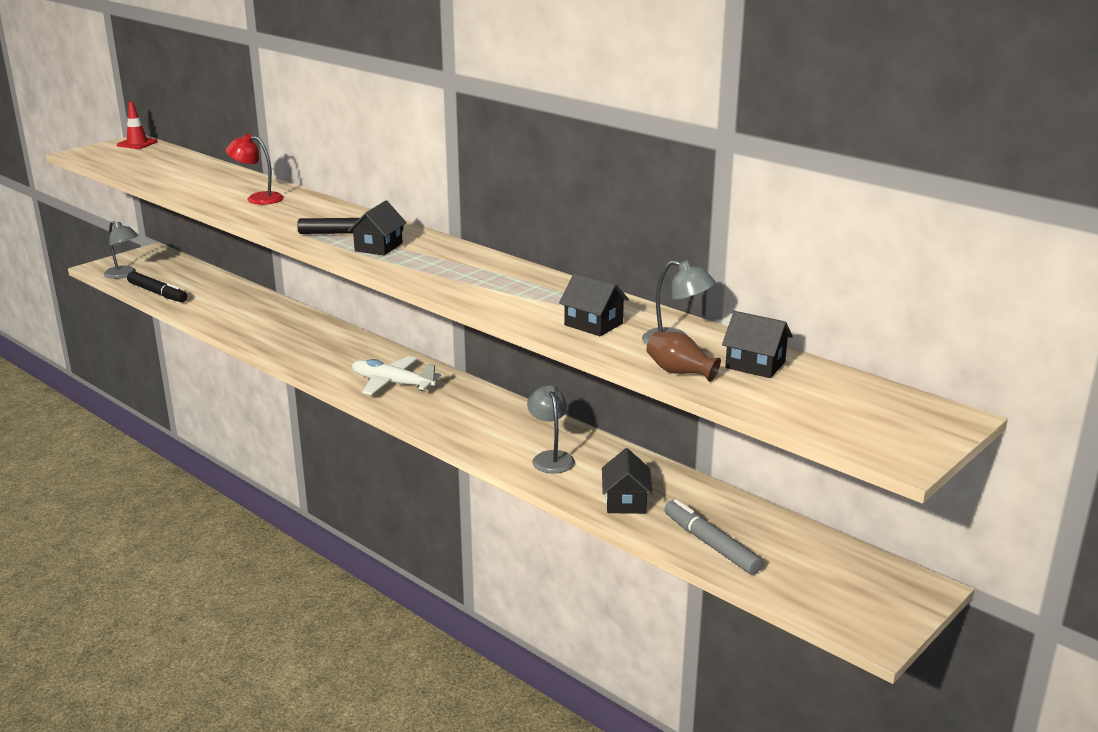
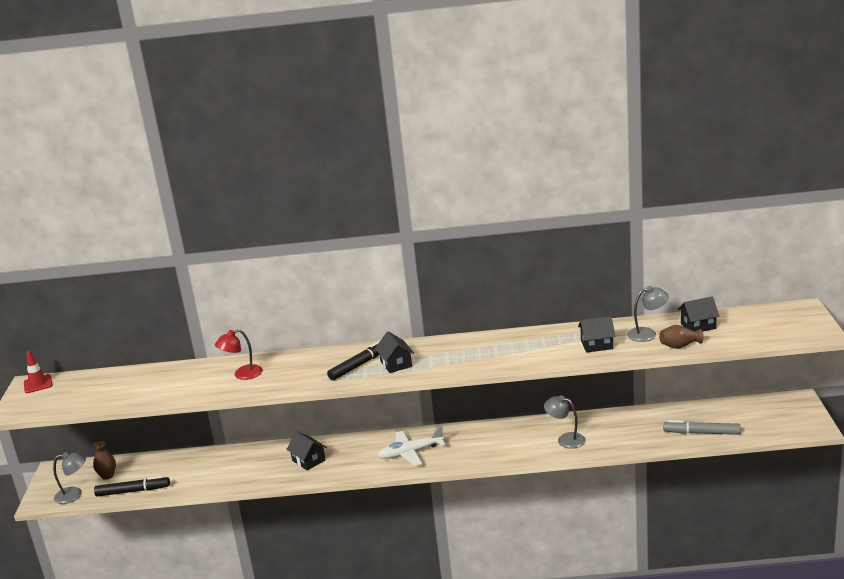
camera: 40 degrees left, 0 degrees up
(169, 273) = (107, 475): none -> brown vase
(626, 501) = (636, 437): black house -> black house (308, 460)

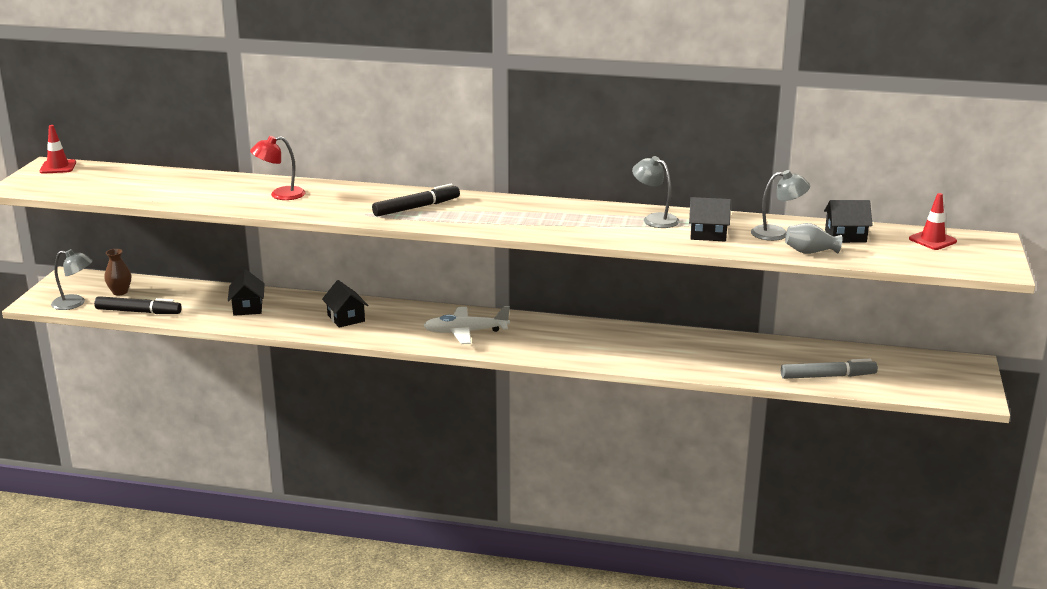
camera: 10 degrees right, 0 degrees up
(396, 364) = (459, 213): black house -> black house (248, 307)
(565, 439) = (656, 352): grey lamp -> grey lamp (655, 219)
(679, 346) = (810, 252): brown vase -> grey vase
(701, 433) = (827, 376): grey marker -> grey marker turned 150 degrees clockwise
(762, 317) = (932, 240): none -> red traffic cone

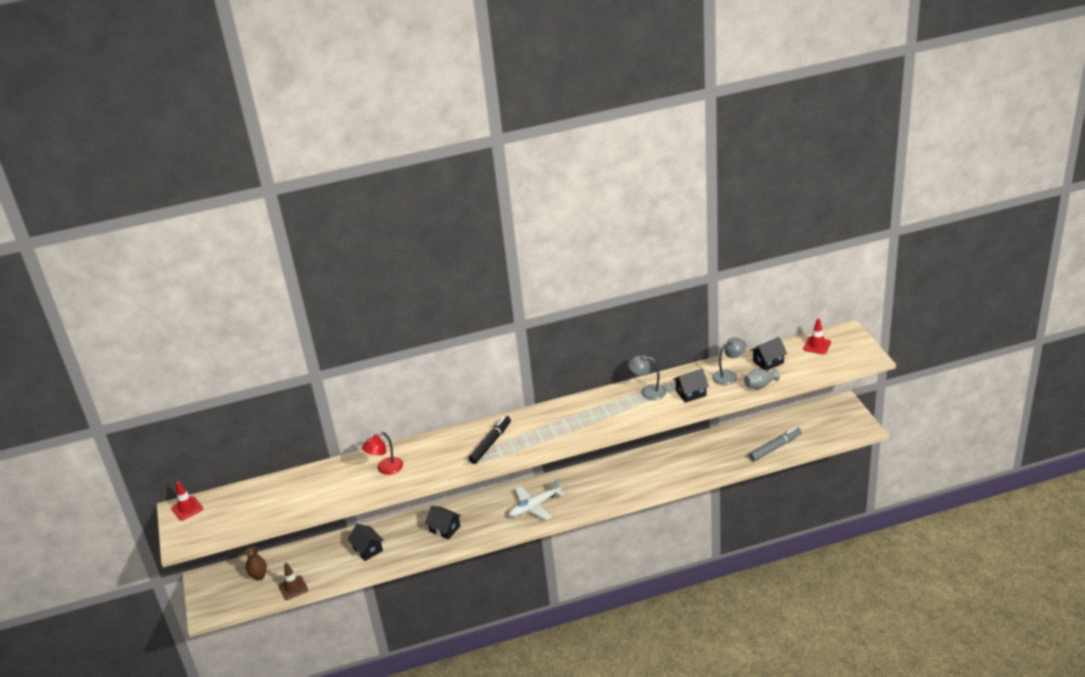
camera: 25 degrees left, 10 degrees up
(75, 303) = (237, 601): grey lamp -> none
(138, 312) = (293, 588): black marker -> brown traffic cone

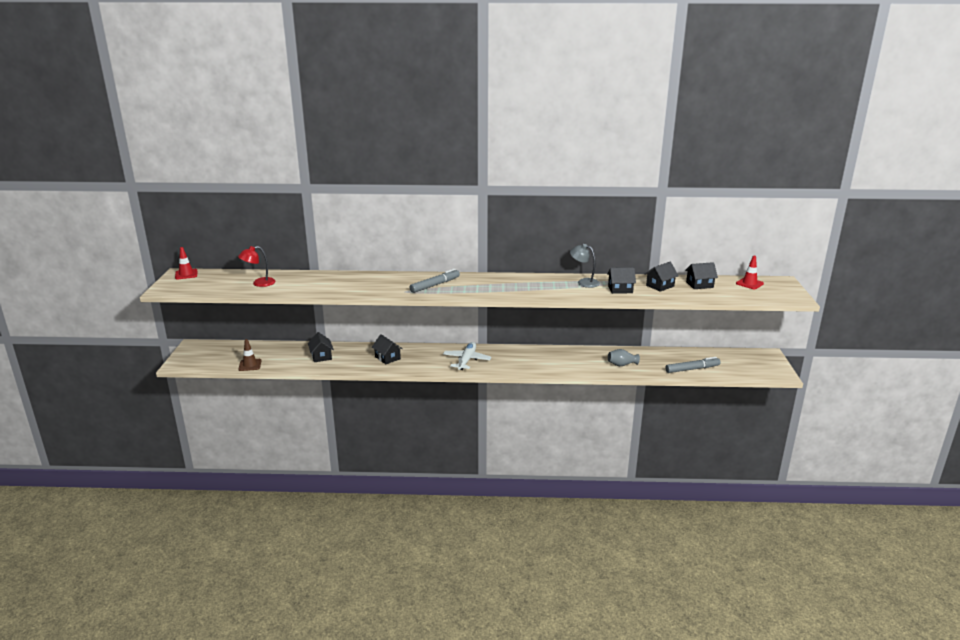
camera: 15 degrees right, 10 degrees down
(259, 576) = (232, 353): brown vase -> none
(385, 469) = (344, 283): red lamp -> red lamp (259, 283)
(490, 443) = (435, 285): black marker -> grey marker
(534, 506) = (466, 360): white plane -> white plane turned 120 degrees clockwise
(729, 375) = (660, 286): grey lamp -> black house
(760, 385) = (684, 296): grey vase -> grey vase (621, 365)

